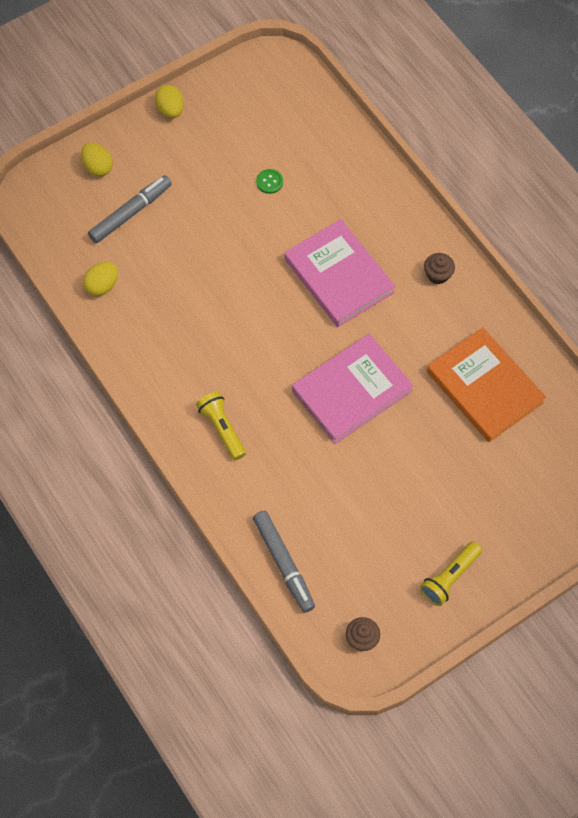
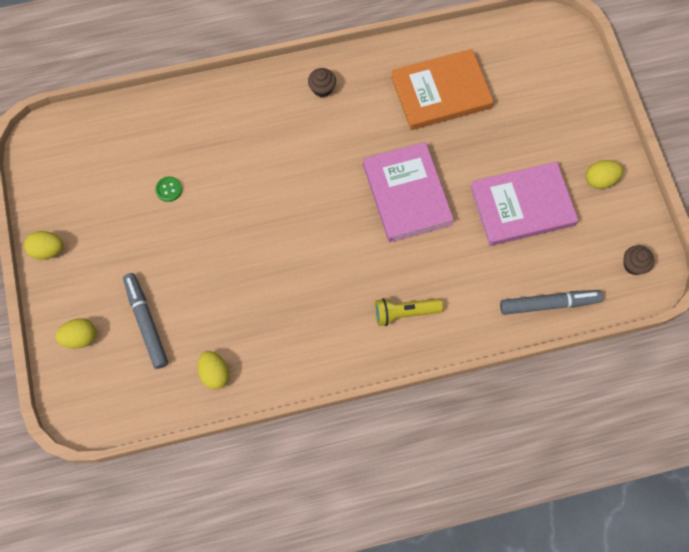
camera: 70 degrees left, 5 degrees up
(339, 276) = (291, 165): pink book -> pink book (522, 206)
(449, 577) = (600, 180): yellow flashlight -> yellow egg

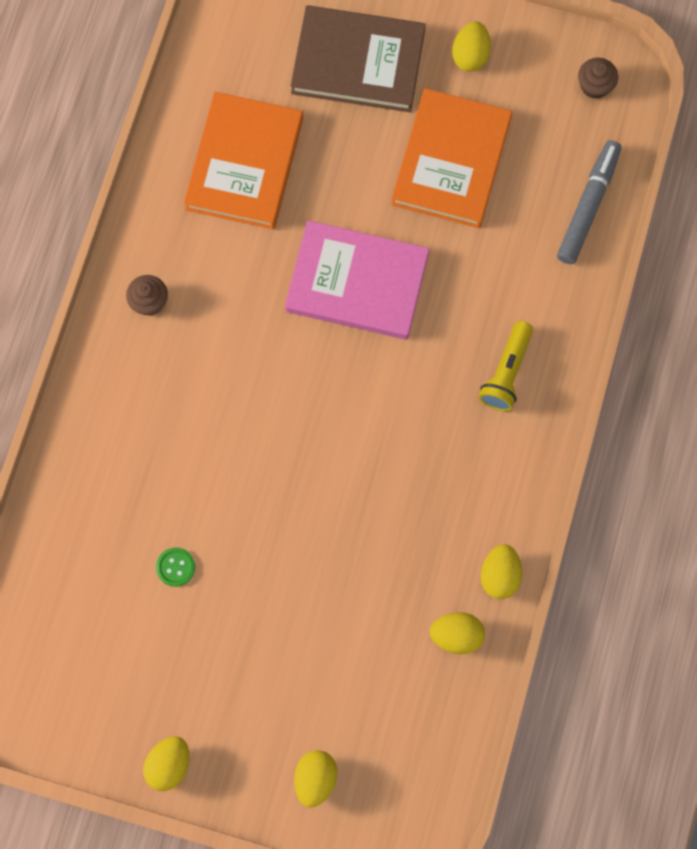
camera: 60 degrees left, 5 degrees up
(146, 322) = (342, 686): grey marker -> none
(268, 379) = (499, 575): none -> yellow egg
(522, 206) = (451, 161): pink book -> orange book
(549, 119) = (358, 62): none -> brown book

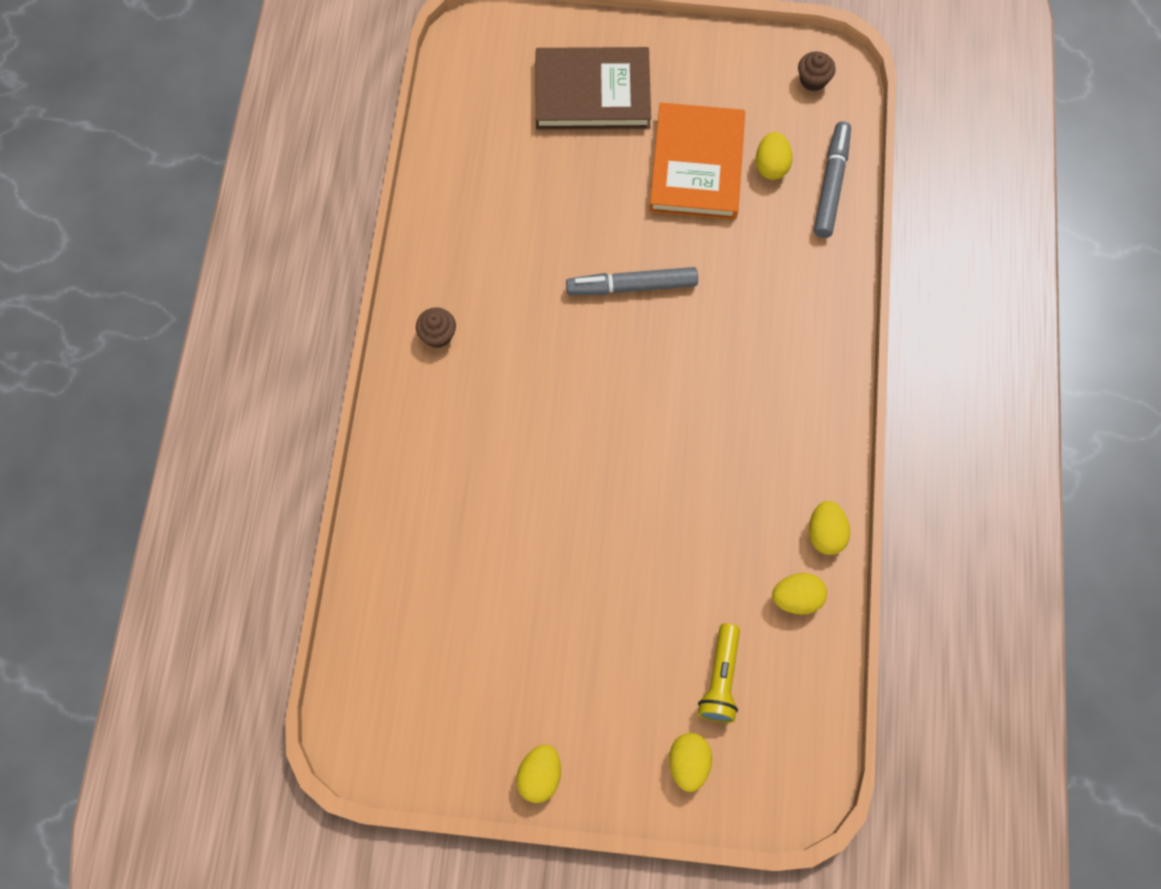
camera: 10 degrees left, 5 degrees down
(175, 567) = (510, 580): green button -> none
(244, 164) = (505, 197): orange book -> none
(357, 283) = (632, 286): pink book -> grey marker
(470, 55) = (694, 71): yellow egg -> yellow egg (771, 166)
(506, 372) = (789, 344): yellow flashlight -> yellow flashlight (720, 679)

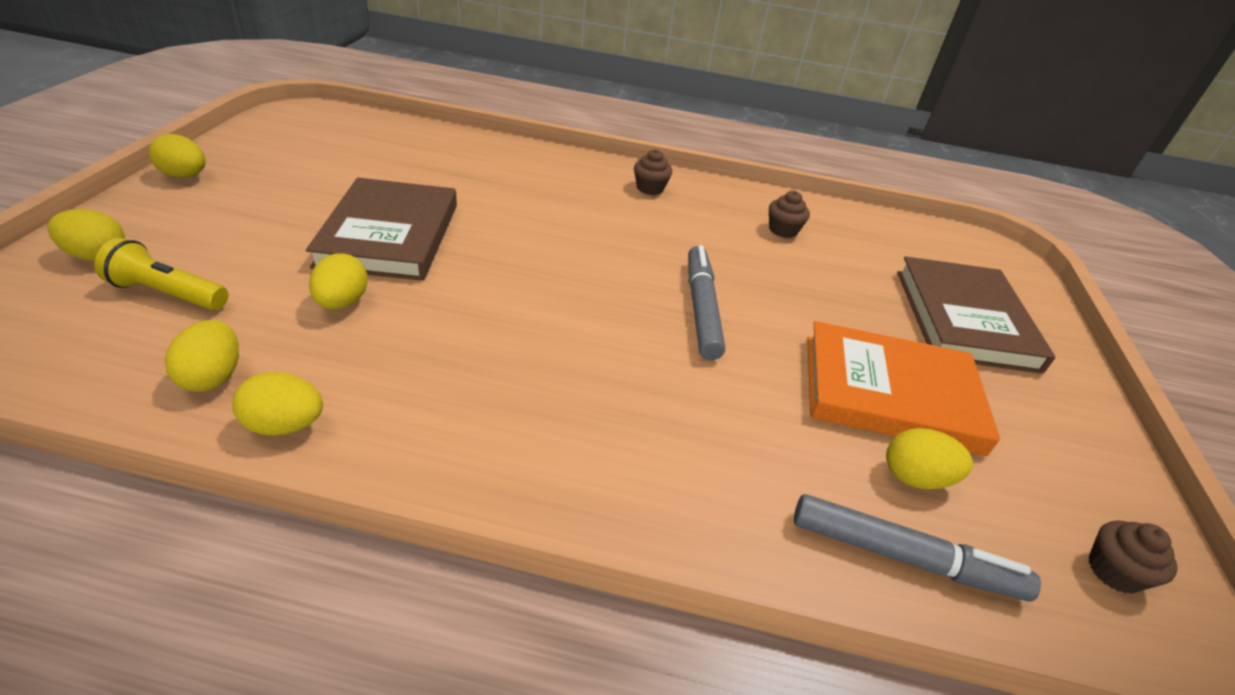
camera: 90 degrees right, 30 degrees down
(488, 215) = (783, 230): none -> brown cupcake
(592, 548) = (389, 235): none -> brown book
(696, 549) = (342, 302): none -> yellow egg

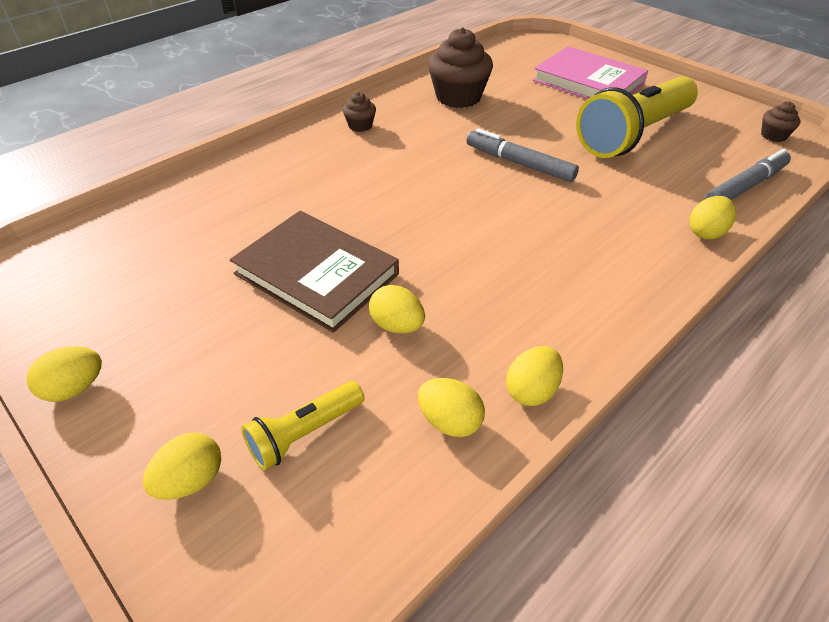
camera: 50 degrees left, 5 degrees up
(783, 230) = (458, 97): brown cupcake -> brown cupcake, size x2.04
(890, 393) = (633, 135): orange book -> yellow flashlight
(915, 477) = (697, 158): yellow egg -> yellow egg (706, 232)
(964, 319) = (588, 82): brown book -> pink book

